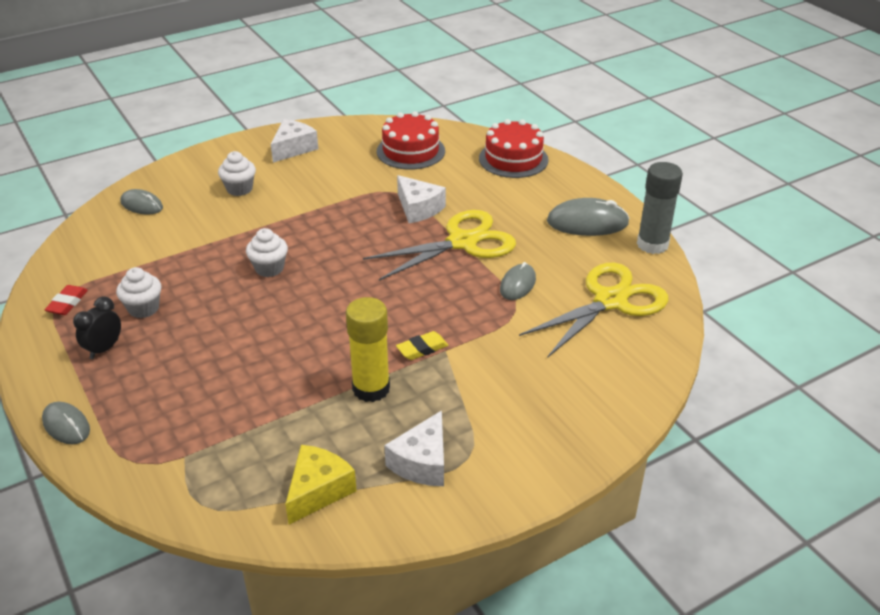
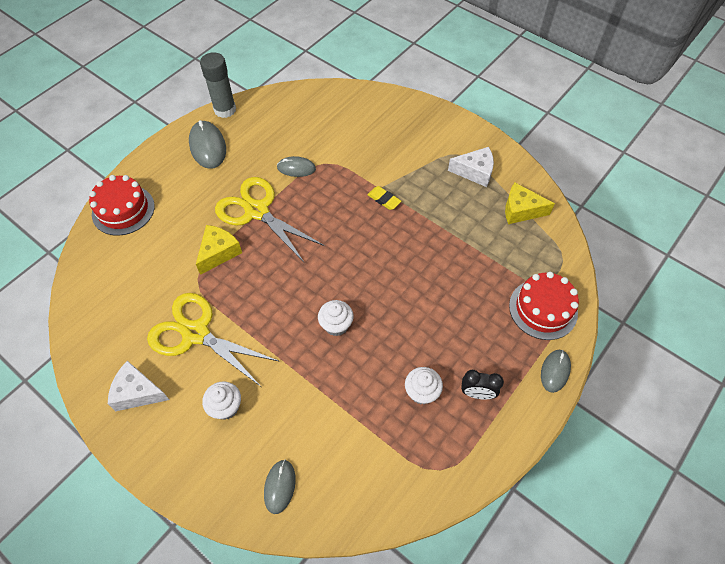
camera: 110 degrees left, 20 degrees up
(67, 303) = (442, 458): red eraser -> none
(371, 388) = (432, 214): yellow glue stick -> none
(410, 151) = (123, 288): red cake -> red cake (543, 309)
(418, 208) = (219, 252): white cheese -> yellow cheese
(610, 301) = (296, 120): yellow scissors -> yellow scissors (196, 333)

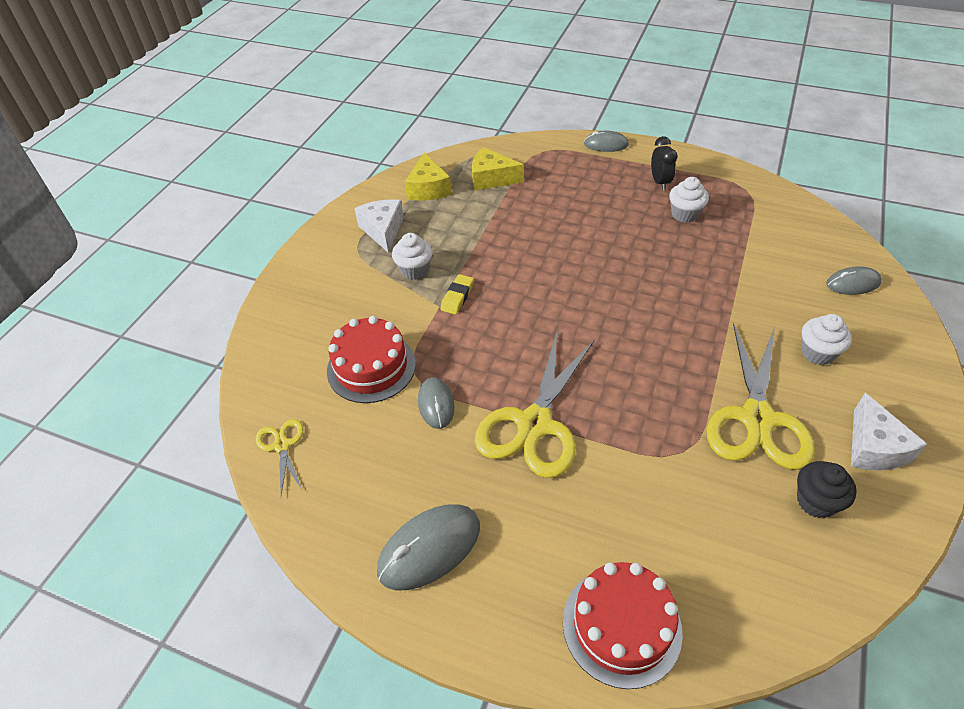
camera: 105 degrees left, 10 degrees down
(126, 333) = (816, 501): none -> black cupcake
(219, 252) = (627, 443): yellow cheese -> yellow cheese (491, 178)
(225, 110) = (330, 558): grey glue stick -> none
(302, 99) = (282, 445): none -> yellow scissors
(336, 325) = (656, 292): white cupcake -> white cupcake (414, 270)
(543, 309) = (545, 159): red cake -> red cake (371, 367)

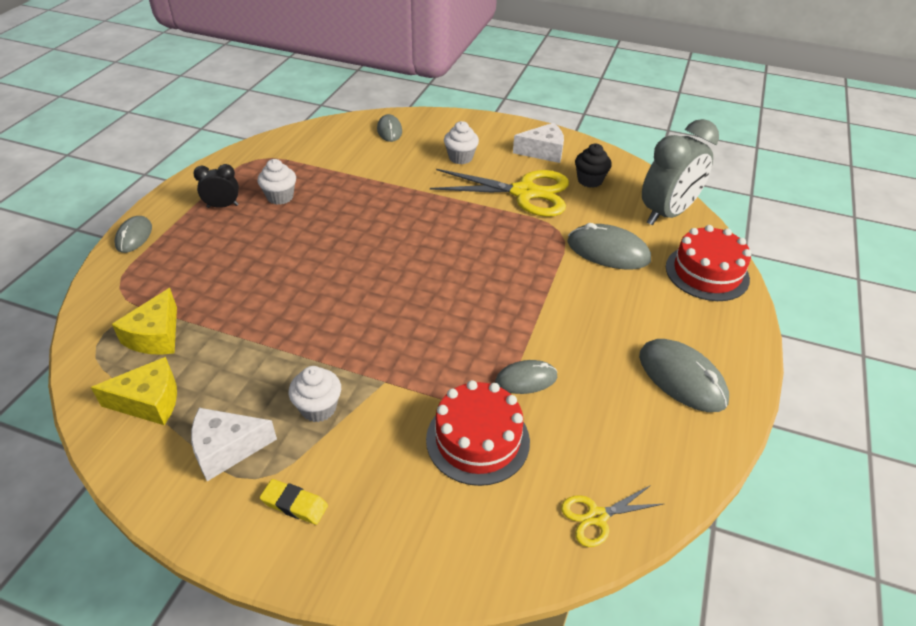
camera: 95 degrees left, 5 degrees down
(457, 297) = (372, 365): yellow eraser -> yellow eraser (294, 504)
(535, 424) = (542, 309): yellow scissors -> none
(649, 503) = (608, 251): none -> grey mouse
(757, 599) = (667, 214): none -> grey clock

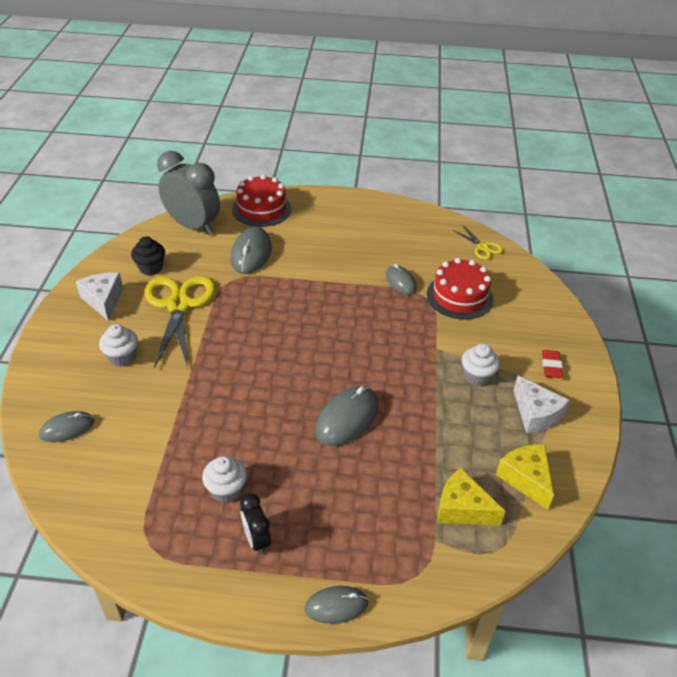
camera: 105 degrees left, 0 degrees up
(156, 336) = (462, 508): yellow cheese -> yellow cheese turned 150 degrees counterclockwise
(294, 504) = (551, 366): yellow eraser -> red eraser
(682, 378) = (368, 220): grey mouse -> grey mouse (347, 418)

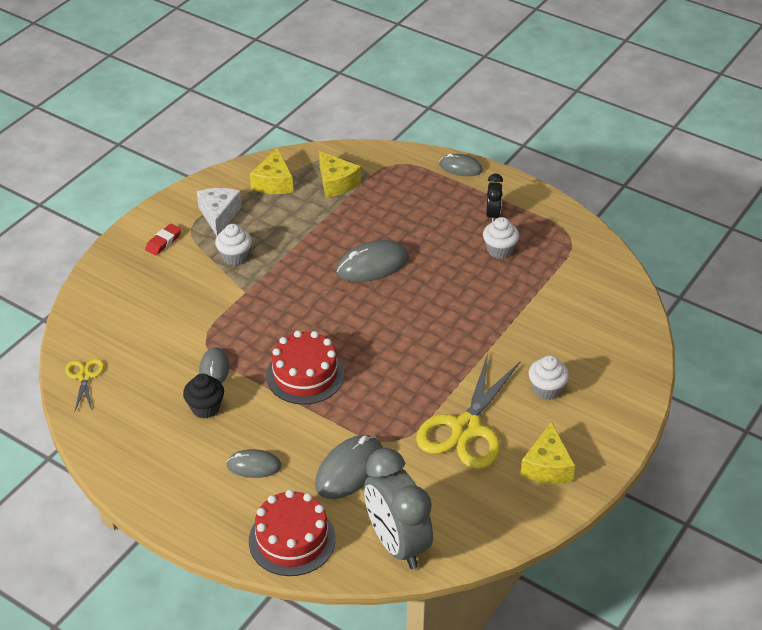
camera: 150 degrees left, 0 degrees up
(67, 428) = (614, 339): grey mouse -> grey mouse (254, 465)
(103, 300) = (547, 466): white cheese -> yellow cheese
(151, 268) = (478, 493): black cupcake -> black cupcake (205, 408)
(459, 296) = (171, 331): red cake -> red cake (305, 375)

